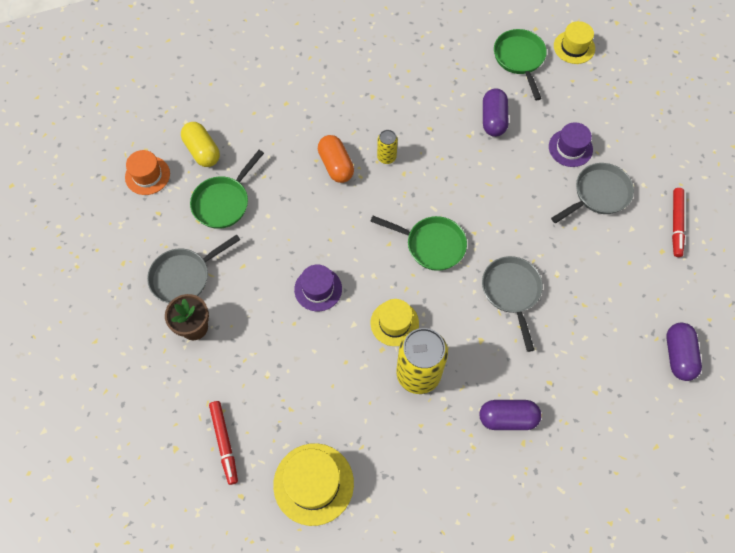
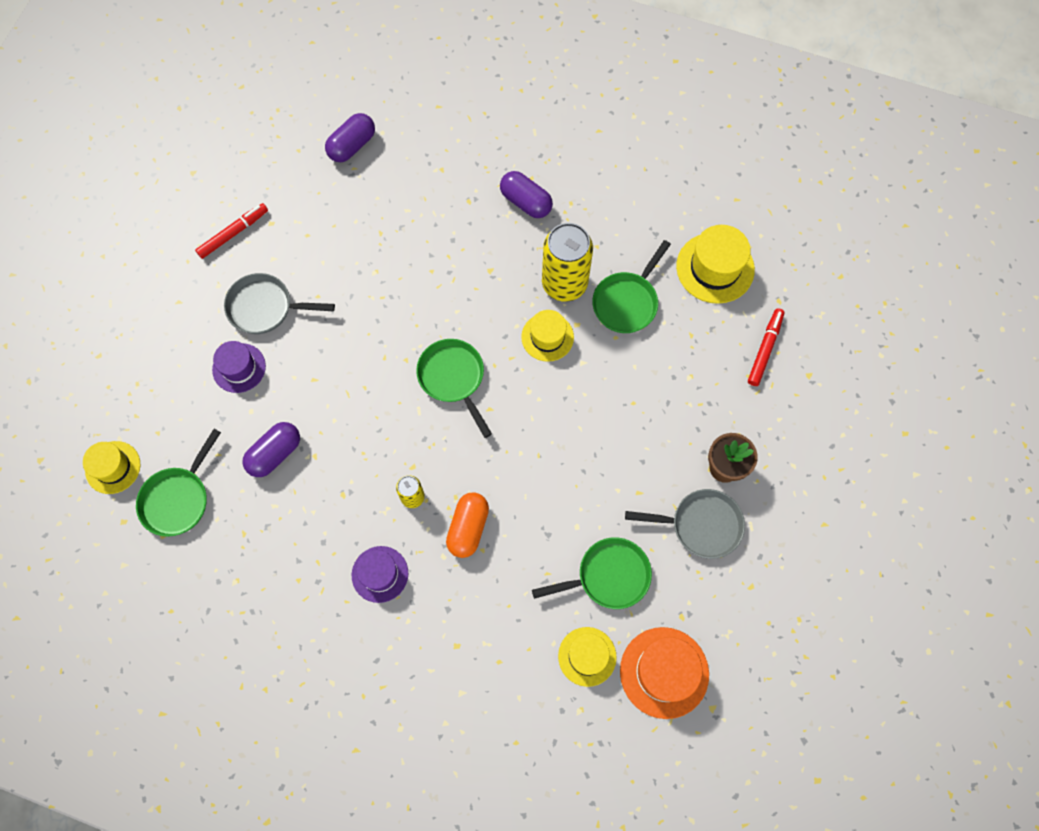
camera: 140 degrees left, 5 degrees up
(147, 175) = (664, 672): orange hat -> orange hat, size x1.52
(202, 151) = (587, 656): yellow capsule -> yellow hat
(318, 289) = (587, 417): purple hat -> purple hat (380, 574)
(359, 397) = (627, 302): none -> green pan
(511, 292) = (427, 287): grey pan -> none

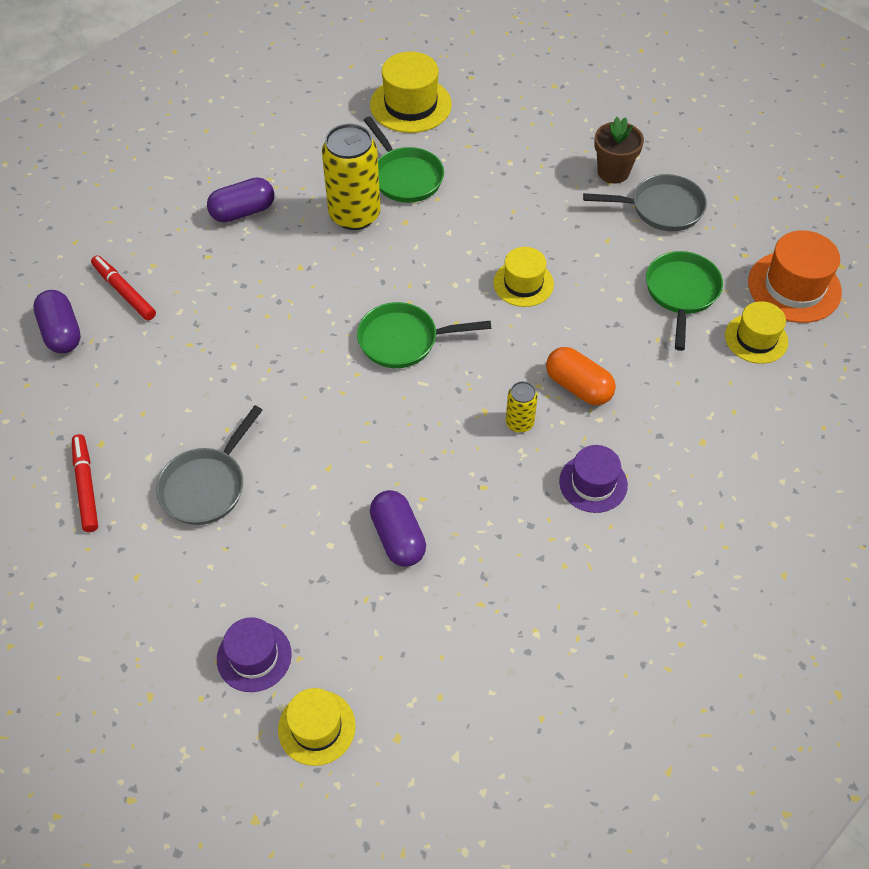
camera: 65 degrees left, 15 degrees down
(178, 499) = (400, 662): green pan -> none
(239, 368) = (267, 539): purple hat -> purple hat (254, 656)
(547, 337) = (404, 249): yellow hat -> yellow hat (523, 283)
(701, 525) = (661, 208): grey pan -> grey pan turned 60 degrees clockwise
(765, 349) = (512, 103): red marker -> red marker (124, 292)

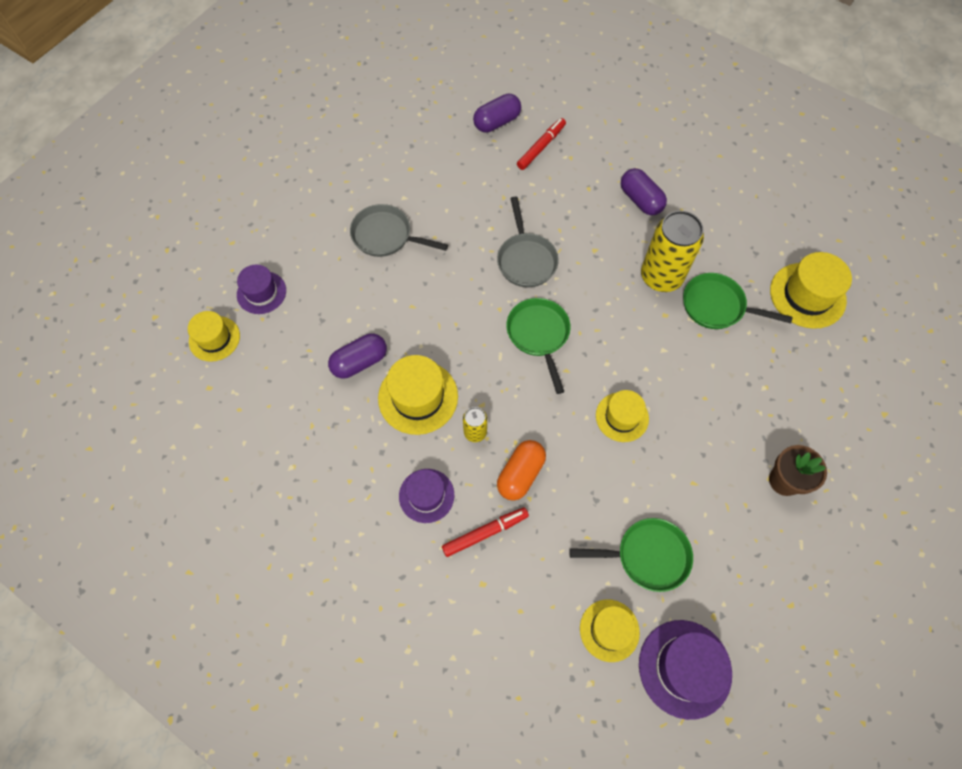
camera: 80 degrees right, 10 degrees up
(86, 486) = (376, 170): red marker -> red marker (485, 533)
(405, 177) = (717, 306): green pan -> green pan turned 60 degrees clockwise
(462, 476) = (418, 397): none -> yellow hat
(661, 208) = (750, 530): grey pan -> grey pan (526, 260)
(794, 287) = (685, 668): orange hat -> purple hat

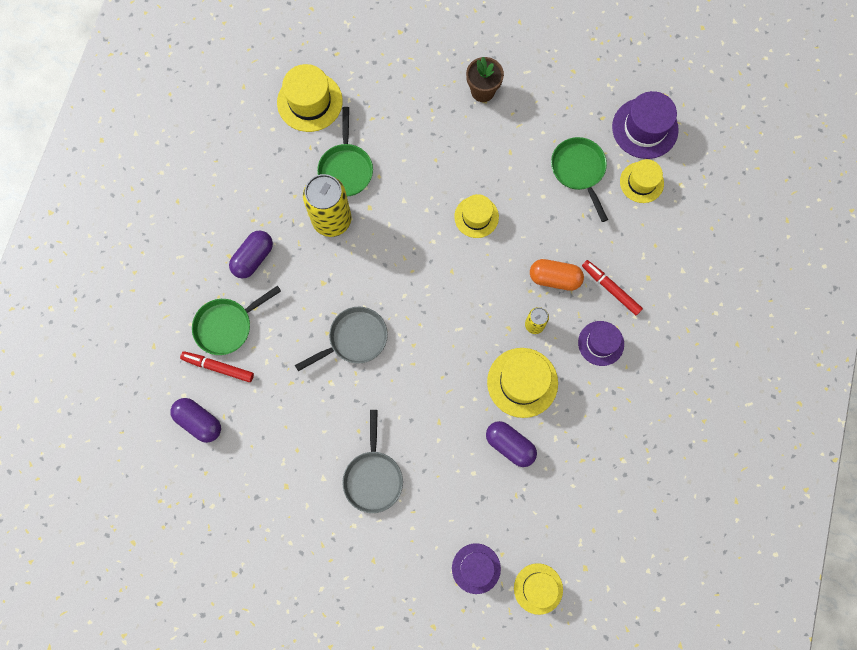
camera: 110 degrees left, 10 degrees up
(539, 335) = (427, 303): green pan -> green pan (227, 326)

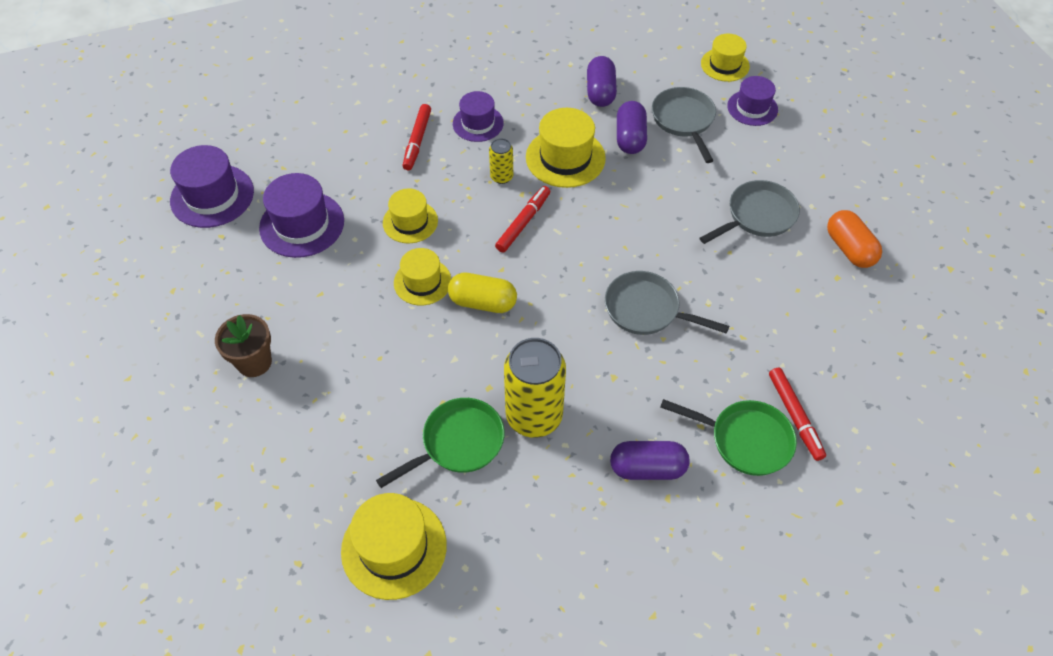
camera: 125 degrees left, 20 degrees down
(199, 421) = (863, 395): purple capsule -> purple capsule (600, 92)
(433, 243) = (483, 302): none -> yellow capsule
(481, 311) = (523, 223): none -> red marker
(499, 501) = (684, 120): none -> grey pan
(554, 278) = (440, 185): orange capsule -> orange capsule (849, 249)
(579, 170) = (302, 224): green pan -> purple hat
(641, 182) = (281, 170): yellow hat -> yellow hat (410, 222)

